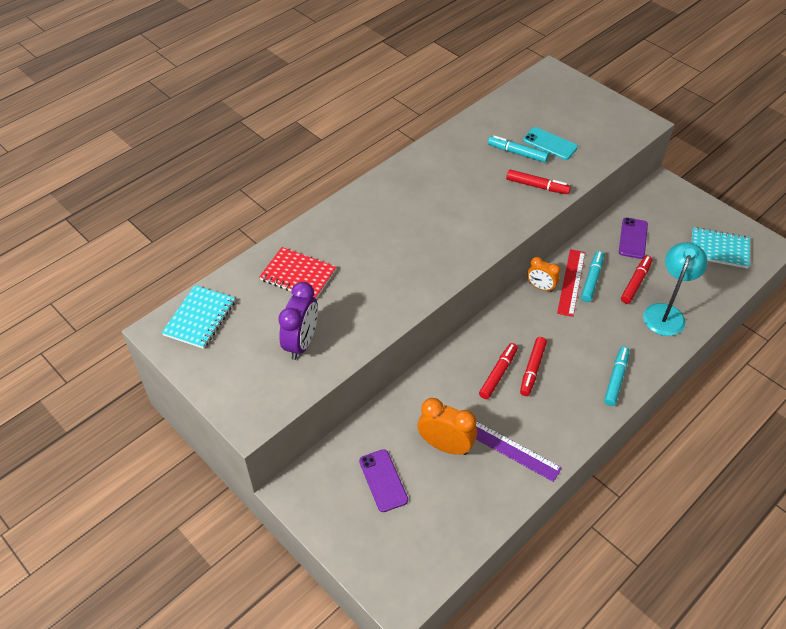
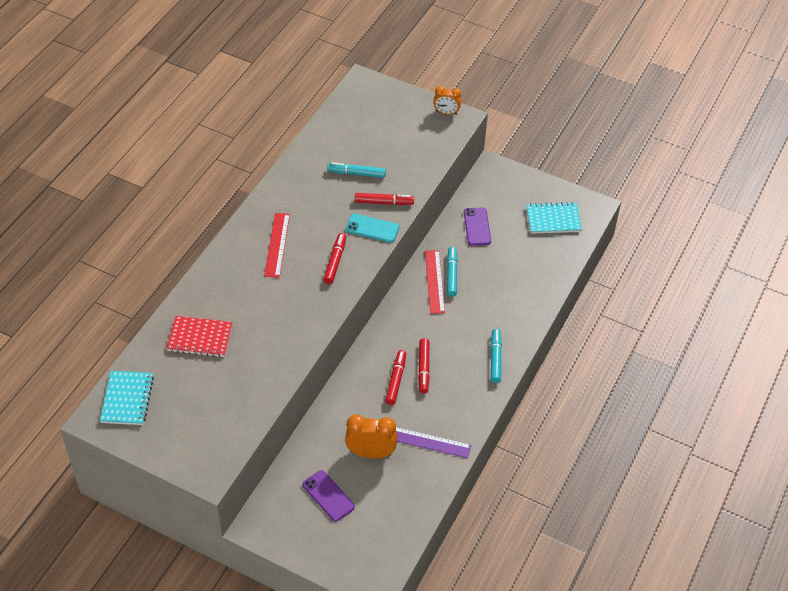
camera: 20 degrees left, 0 degrees up
(301, 343) = (227, 397): purple clock -> none
(411, 202) = (277, 245): none -> red ruler
(540, 287) = (409, 293): orange clock -> orange clock (446, 113)
(550, 144) = (383, 157): turquoise phone -> turquoise phone (372, 228)
(635, 282) = (490, 268): red marker -> red marker (335, 261)
(666, 313) = (522, 289): turquoise lamp -> none

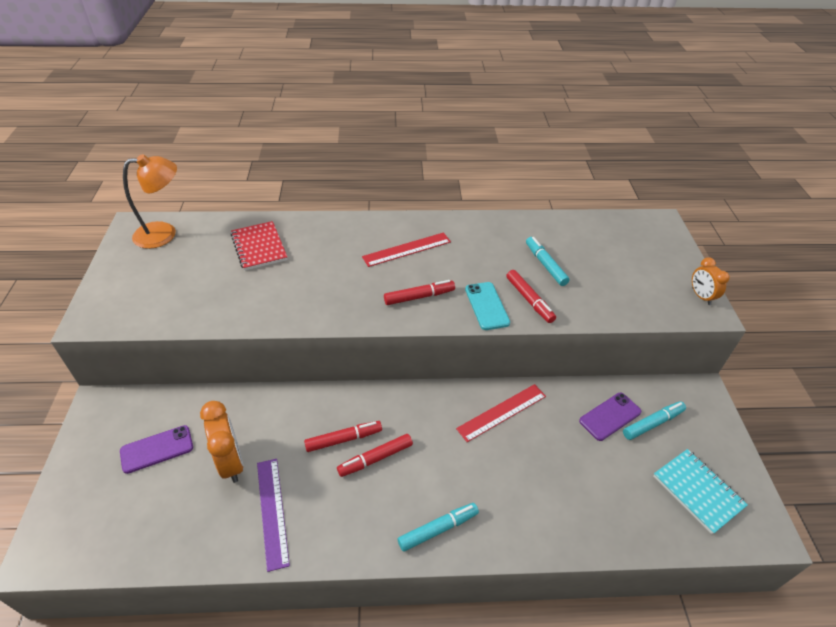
camera: 60 degrees right, 5 degrees down
(127, 399) = (164, 234): turquoise notebook -> orange lamp
(328, 496) = (157, 449): purple phone -> purple phone turned 45 degrees clockwise
(451, 274) = (524, 423): turquoise marker -> turquoise marker (652, 423)

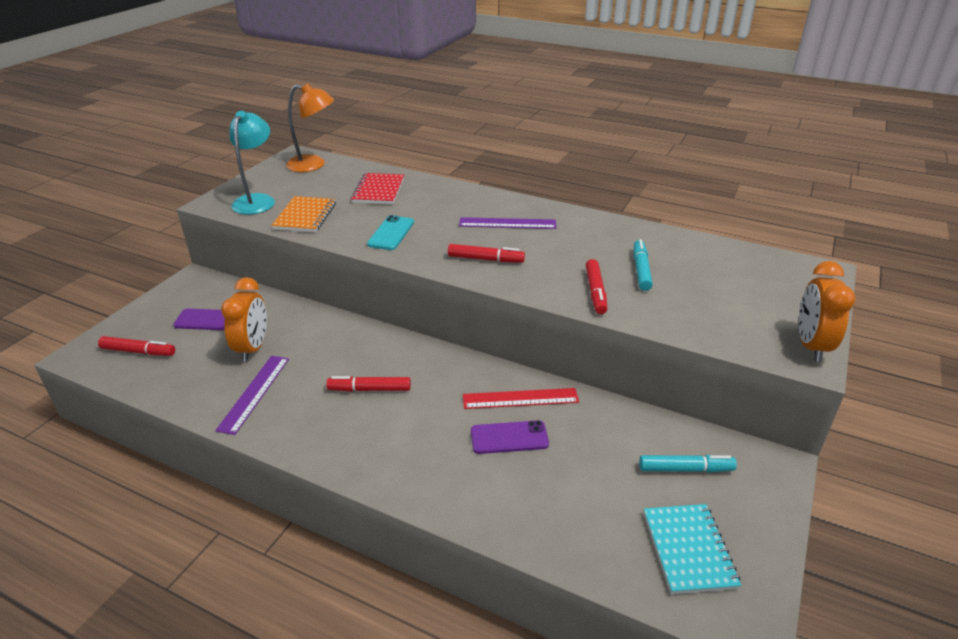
camera: 30 degrees right, 10 degrees down
(139, 299) = (257, 200): none -> turquoise lamp
(209, 303) = (305, 216): none -> orange notebook
(343, 439) = (354, 365): red marker -> red marker (138, 351)
(407, 249) = (507, 223): red ruler -> purple ruler
(438, 529) = (379, 462): turquoise marker -> none
(487, 306) = (546, 284): turquoise phone -> turquoise phone (391, 233)
(610, 416) = (638, 444): purple phone -> purple phone (509, 437)
(701, 296) = (811, 346): orange clock -> orange clock, size x1.59

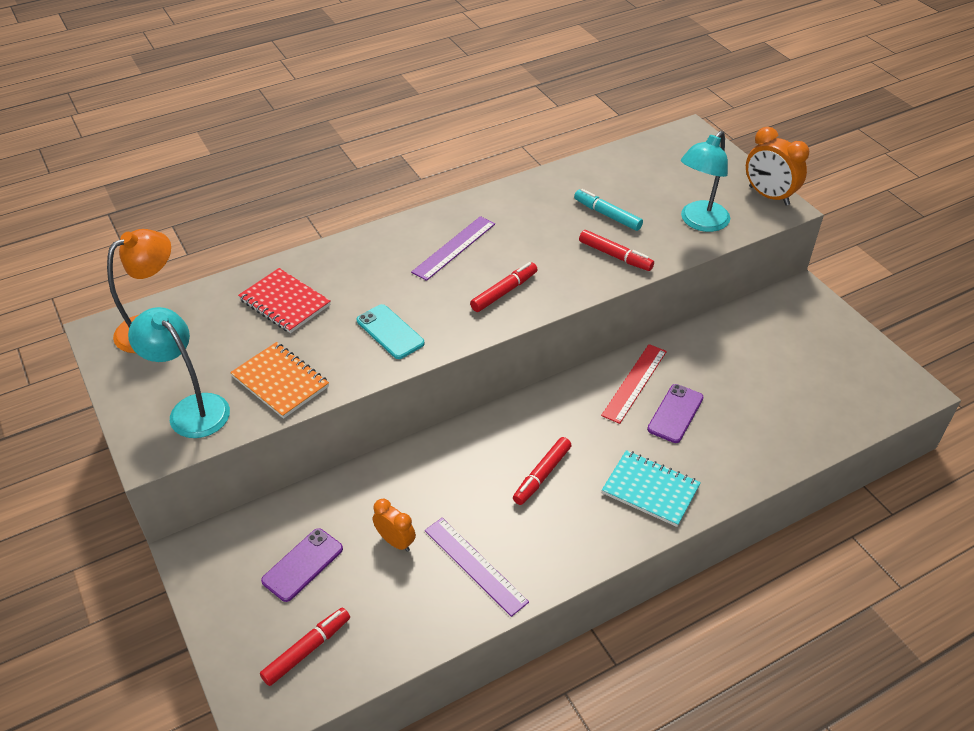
camera: 55 degrees left, 10 degrees up
(253, 348) = (395, 541): orange clock -> orange clock, size x0.63
(685, 469) = (776, 337): turquoise marker -> none
(689, 549) = (845, 381): turquoise notebook -> turquoise notebook (650, 490)
(705, 319) = (699, 222): none -> turquoise lamp

